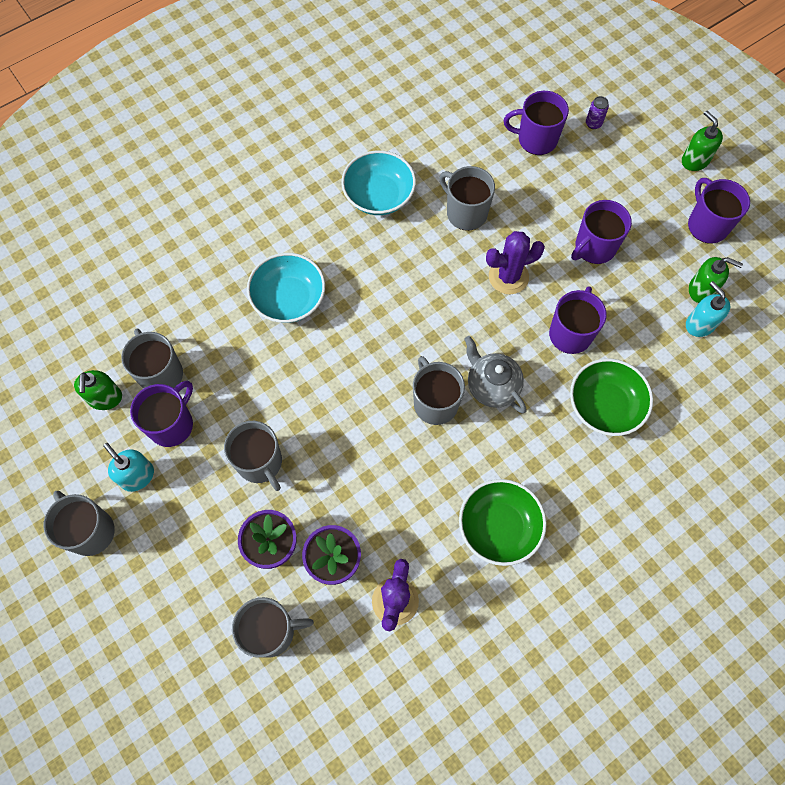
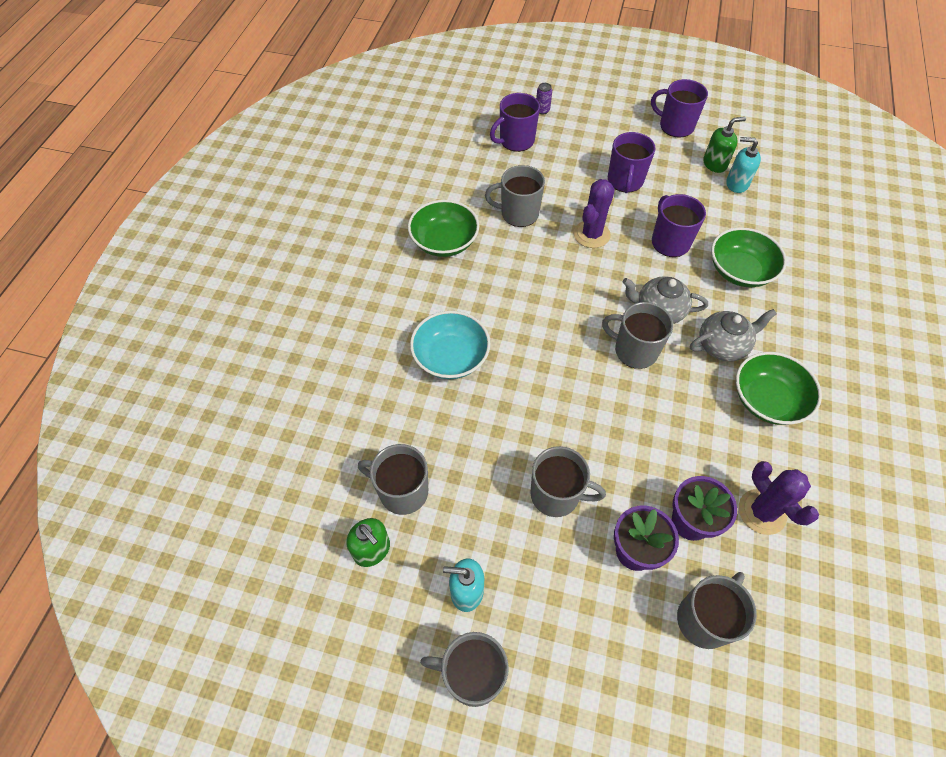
camera: 40 degrees left, 10 degrees down
(172, 424) = (453, 524): purple mug -> none
(379, 195) = (444, 242): turquoise bowl -> green bowl
(513, 455) = (722, 345): none -> grey teapot
(695, 160) = (627, 95): green soap dispenser -> none

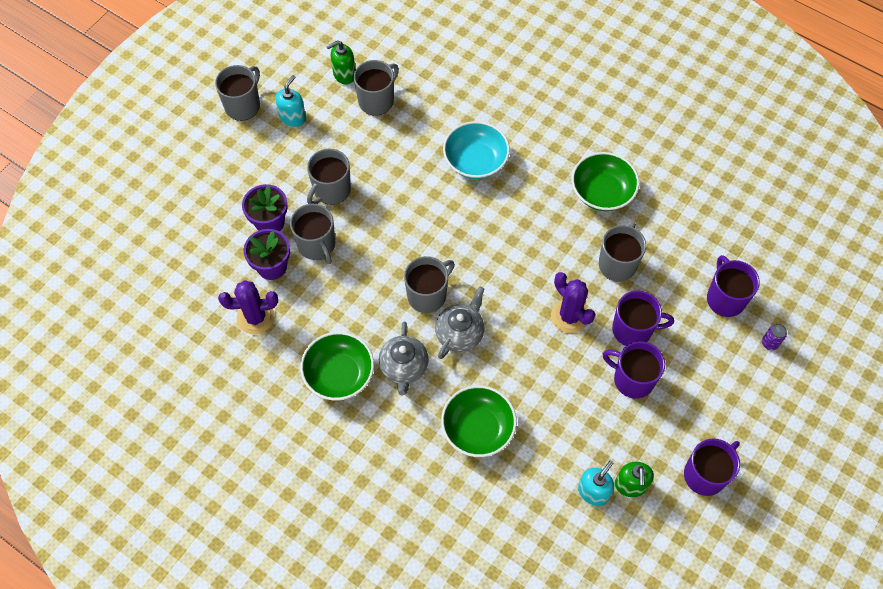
camera: 110 degrees right, 5 degrees up
(670, 242) = (536, 382): purple mug -> purple mug (633, 330)
(704, 619) = (208, 243): grey mug -> grey mug (317, 245)

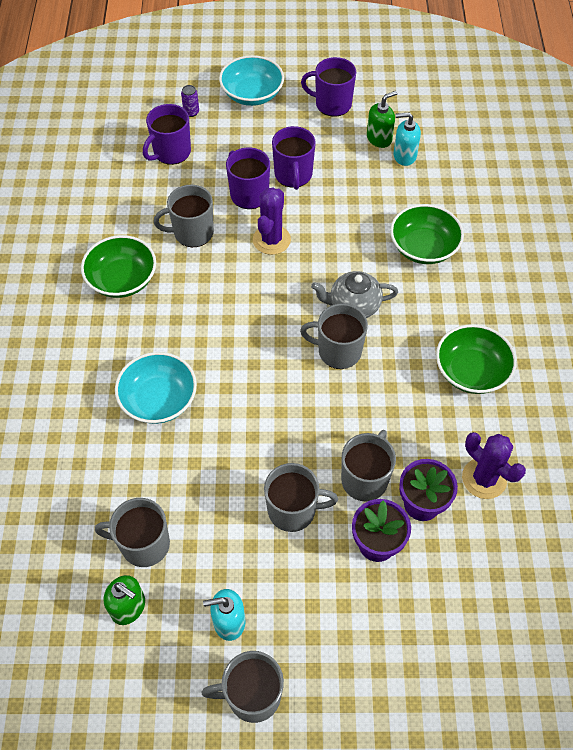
camera: 125 degrees left, 5 degrees down
(404, 367) = (420, 327): grey teapot -> none
(764, 410) = (252, 94): none -> turquoise bowl

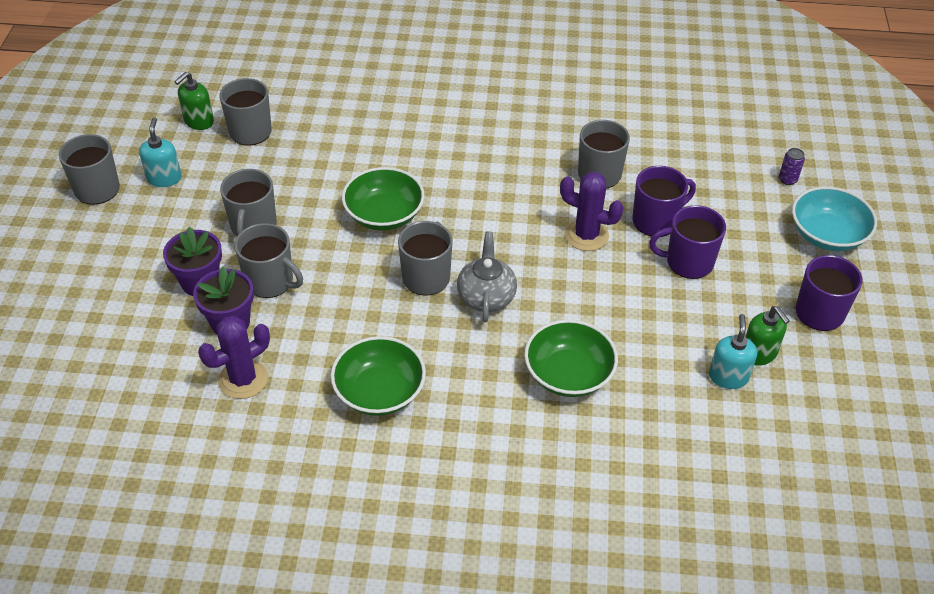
camera: 95 degrees right, 10 degrees down
(122, 279) = (539, 122): green bowl -> green bowl (384, 215)
(159, 399) = (393, 143): turquoise bowl -> none
(171, 152) = (720, 161): purple mug -> none

